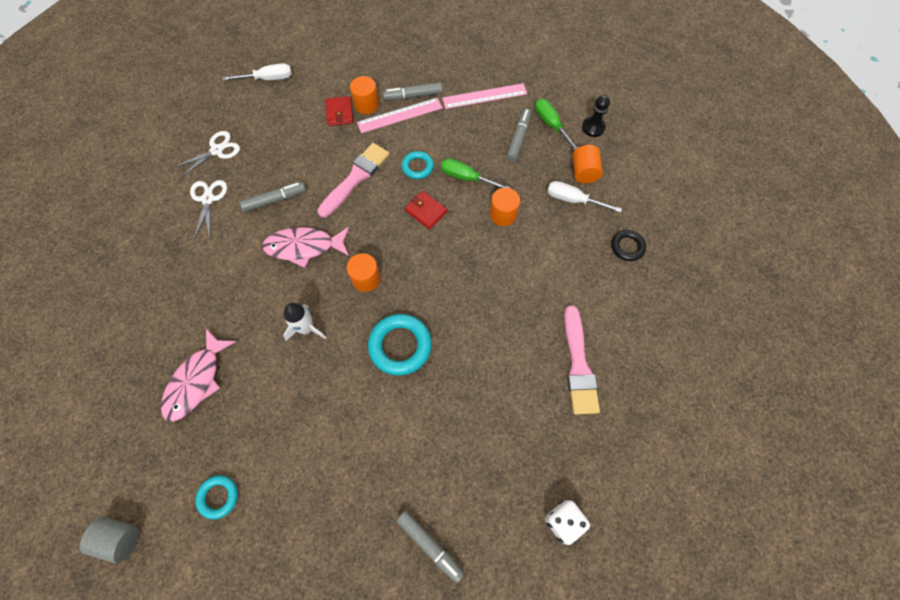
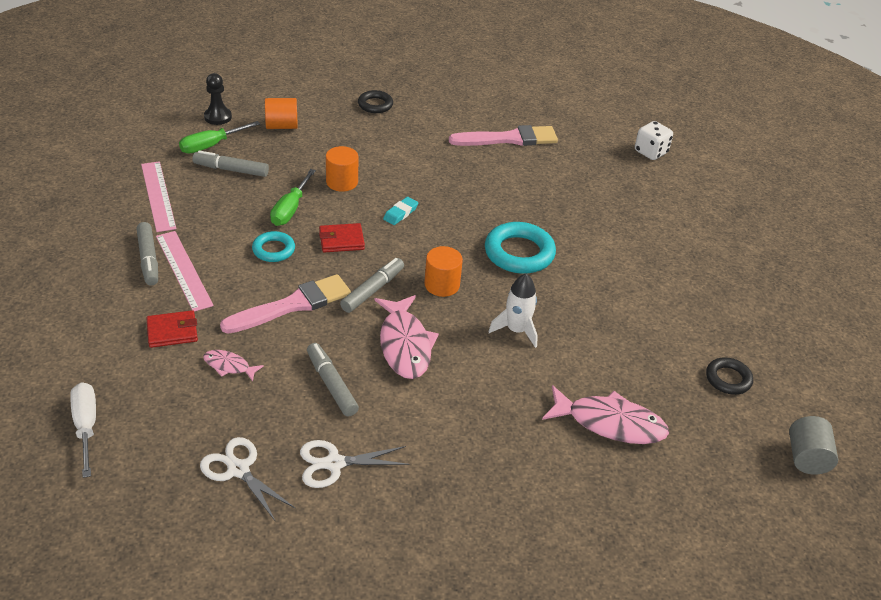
camera: 100 degrees left, 25 degrees down
(218, 497) = (728, 379): turquoise ring -> black ring
(303, 143) = (229, 366): none -> pink fish
(355, 178) = (292, 305): pink brush -> pink brush turned 120 degrees clockwise
(366, 104) = (159, 304): orange cylinder -> none
(426, 211) = (341, 240): red wallet -> red wallet turned 45 degrees clockwise
(430, 545) = (703, 225): grey marker -> grey marker (372, 290)
(459, 256) = (400, 213): none -> turquoise eraser
(573, 200) = (319, 134): white screwdriver -> none

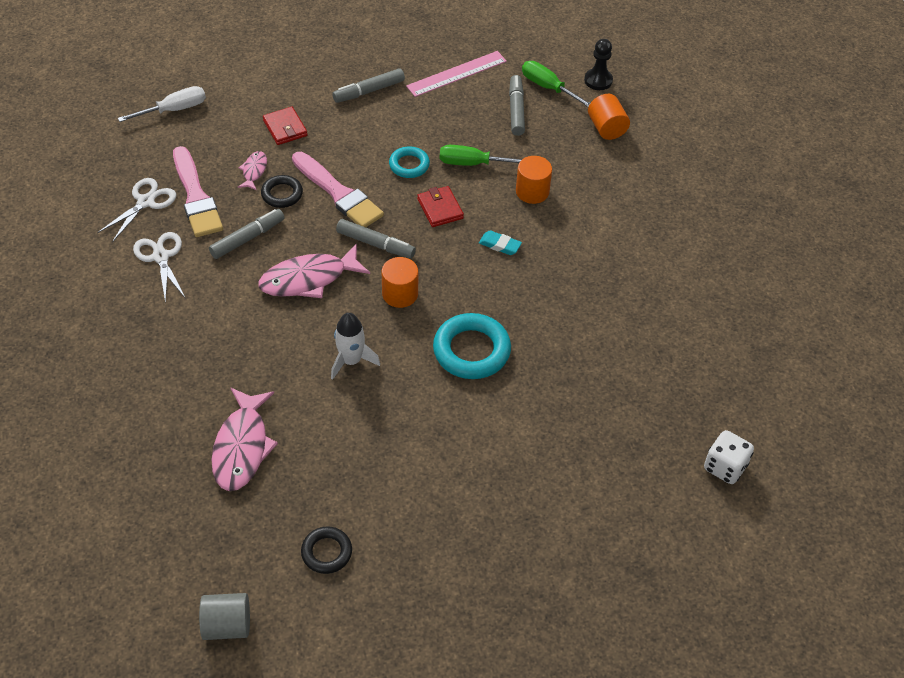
camera: 80 degrees right, 10 degrees up
(183, 270) = (362, 115): pink ruler -> none
(375, 105) = (686, 192): black ring -> black ring (282, 194)
(508, 139) = (680, 318): pink brush -> pink brush (196, 196)

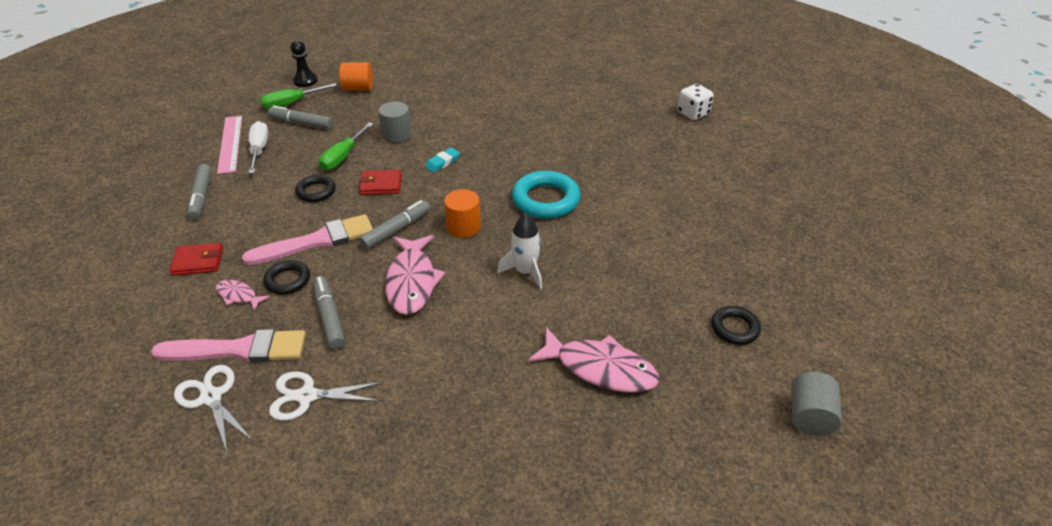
camera: 70 degrees left, 10 degrees down
(174, 110) = (84, 347): white screwdriver -> white screwdriver (259, 150)
(409, 165) = (316, 191): turquoise ring -> black ring
(532, 191) = (397, 135): orange cylinder -> grey cylinder

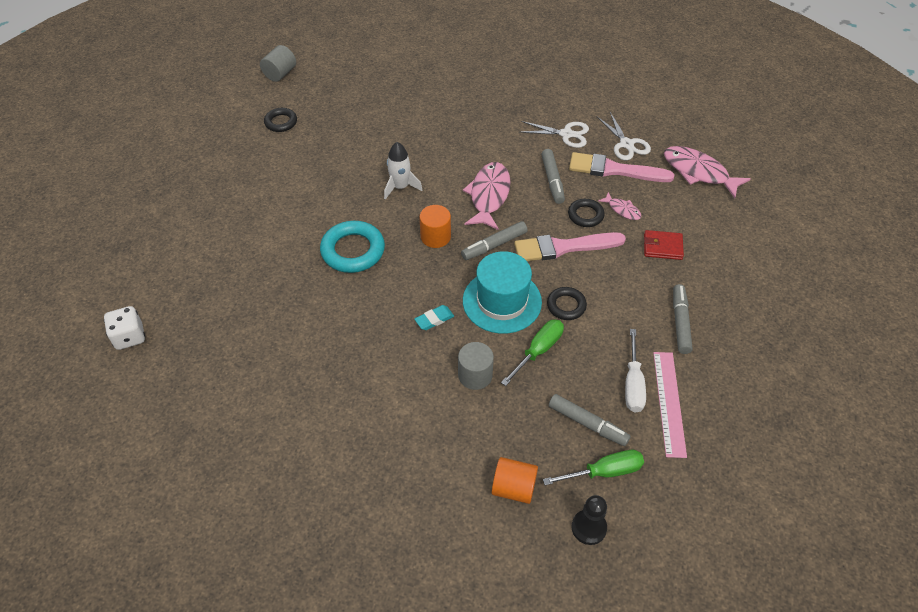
camera: 165 degrees left, 10 degrees up
(381, 185) = (502, 301): red wallet -> turquoise hat
(600, 368) = (381, 116): pink fish -> pink fish (698, 172)

